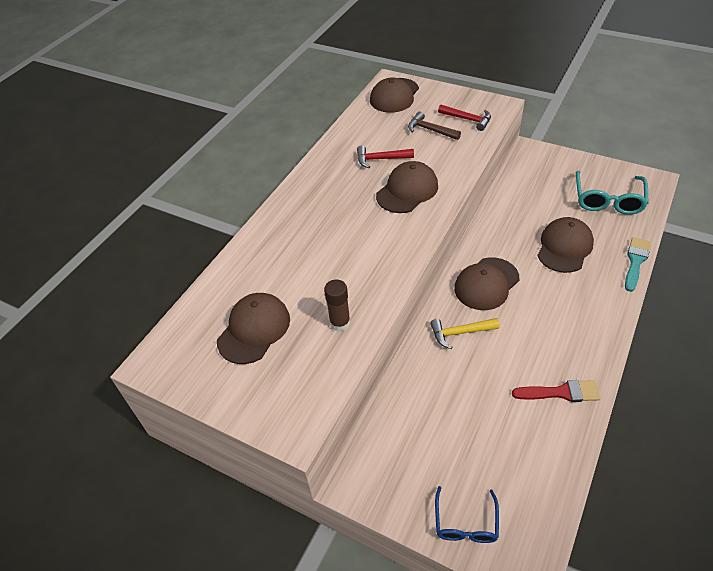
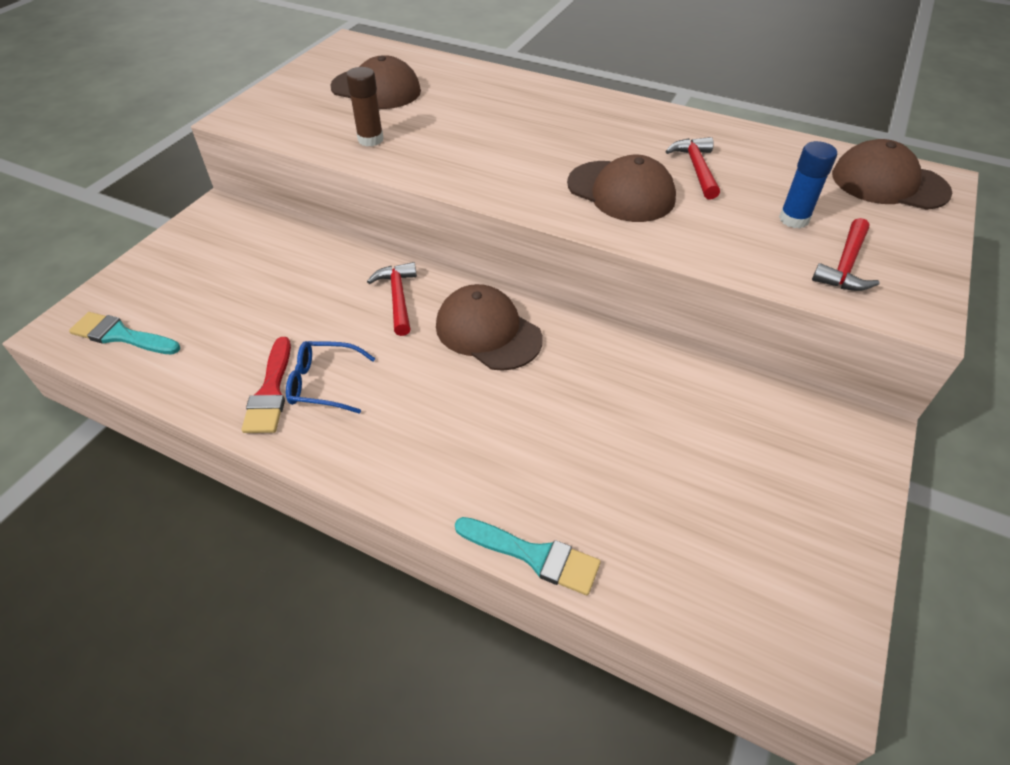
camera: 85 degrees right, 0 degrees up
(430, 130) = (794, 219): brown hammer -> blue glue stick
(459, 333) = (398, 297): yellow hammer -> red hammer
(465, 523) = (135, 286): blue glasses -> blue glasses (324, 383)
(526, 513) = (121, 335): none -> turquoise brush
(564, 247) = (572, 443): brown cap -> none
(608, 200) = (725, 546): turquoise glasses -> none

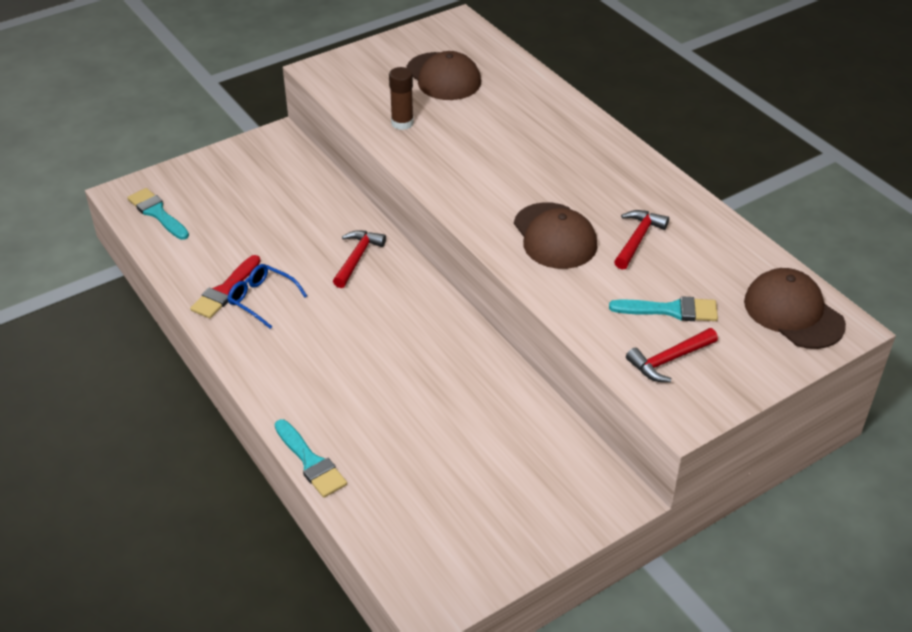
camera: 30 degrees right, 5 degrees down
(488, 332) = (401, 309): brown cap -> none
(794, 219) = (671, 310): blue glue stick -> turquoise brush

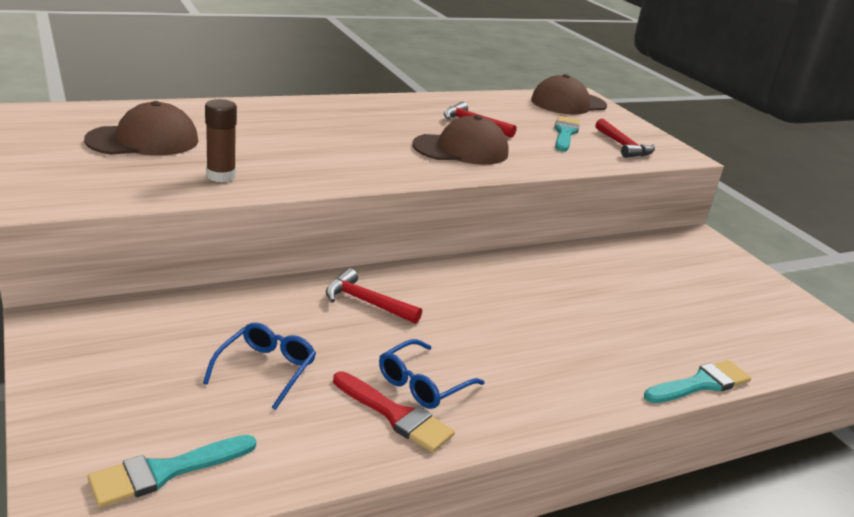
camera: 85 degrees left, 15 degrees down
(257, 228) = (266, 370): none -> blue glasses

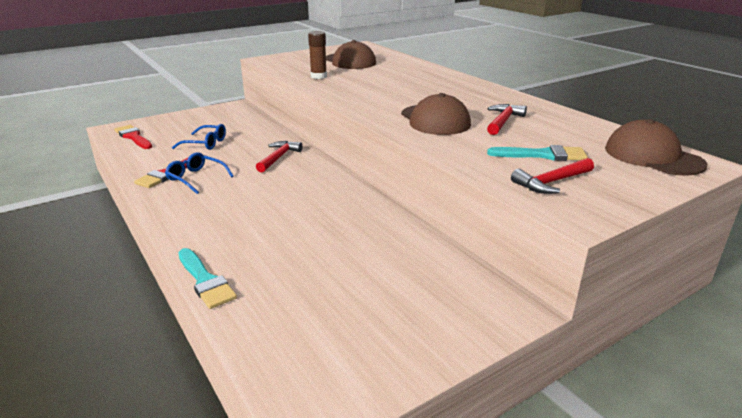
camera: 85 degrees right, 0 degrees up
(165, 472) = (133, 137): turquoise brush -> red brush

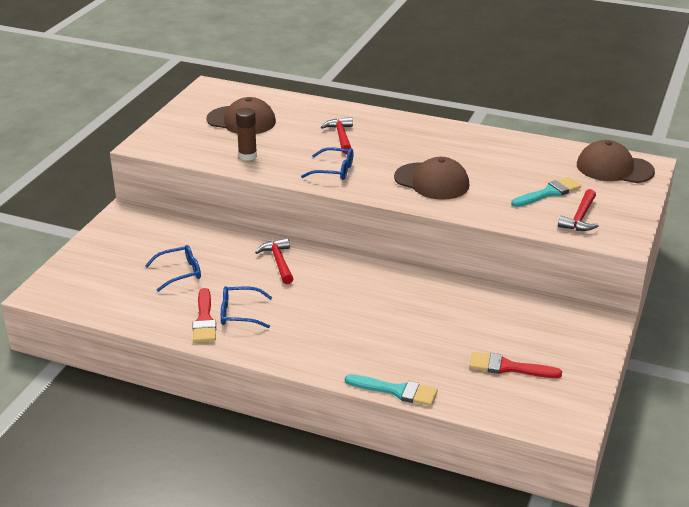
camera: 35 degrees left, 5 degrees up
(133, 137) = (86, 294): red brush -> red brush (508, 367)
(365, 96) = (334, 170): none -> blue glasses
(503, 121) = (483, 164): red hammer -> red hammer (341, 136)

